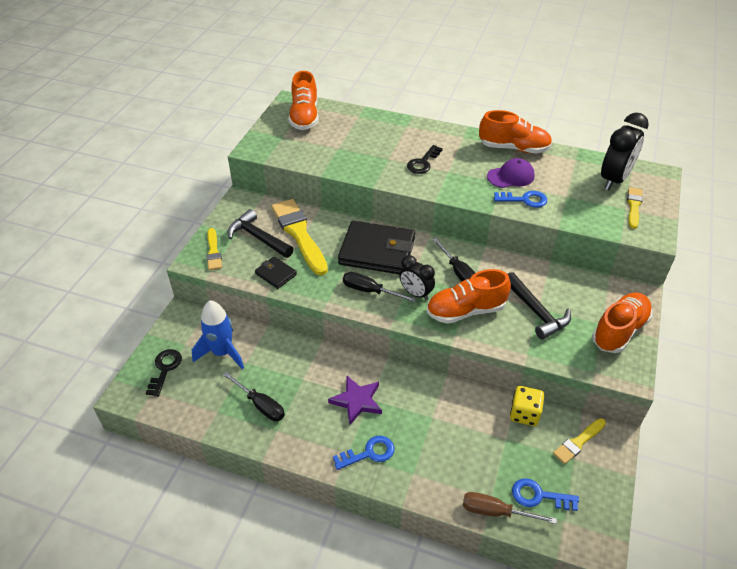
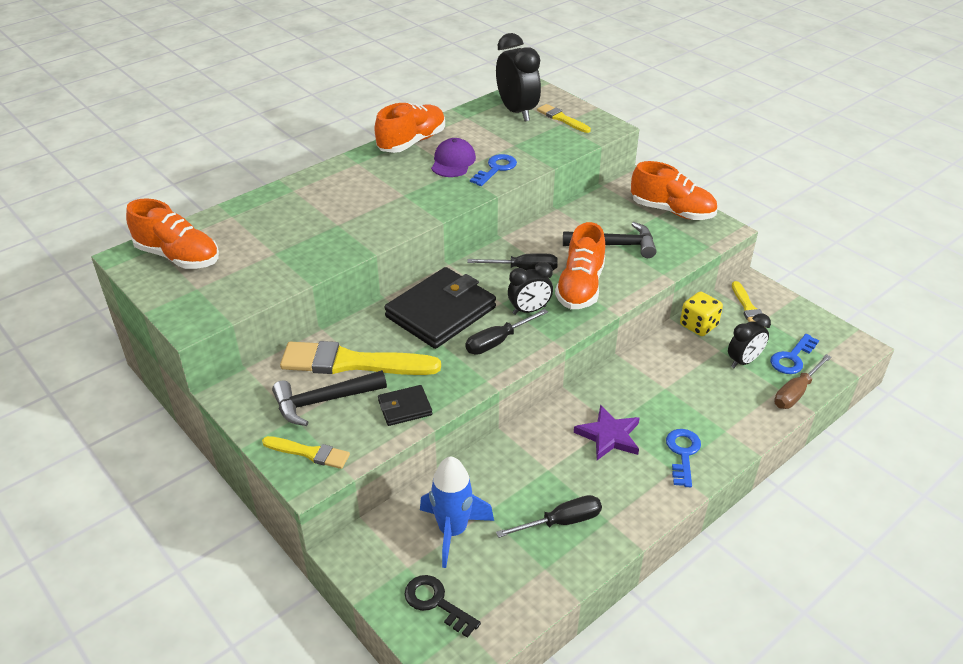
camera: 60 degrees left, 5 degrees down
(423, 162) = (371, 204): black key -> none
(505, 460) = (743, 361): none -> black clock
(619, 331) = (672, 211): orange shoe -> orange shoe turned 135 degrees clockwise

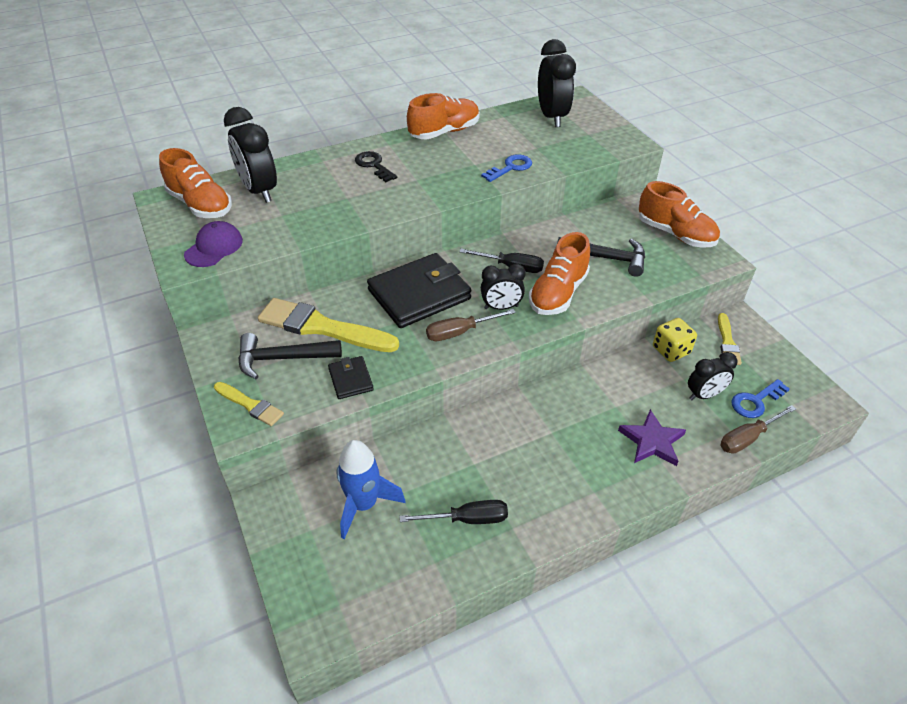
camera: 15 degrees right, 5 degrees up
(238, 232) = (259, 191): none -> black clock
(405, 408) = (350, 379): black wallet -> black wallet turned 75 degrees clockwise
(436, 603) = (322, 571): black key -> black key (374, 165)
(453, 162) = (474, 155): purple cap -> purple cap (214, 247)
(498, 341) = (460, 332): black screwdriver -> brown screwdriver
(562, 119) = (591, 129): yellow brush -> none
(609, 436) = (544, 443): purple star -> purple star (652, 441)
(683, 454) = (610, 477): blue key -> none

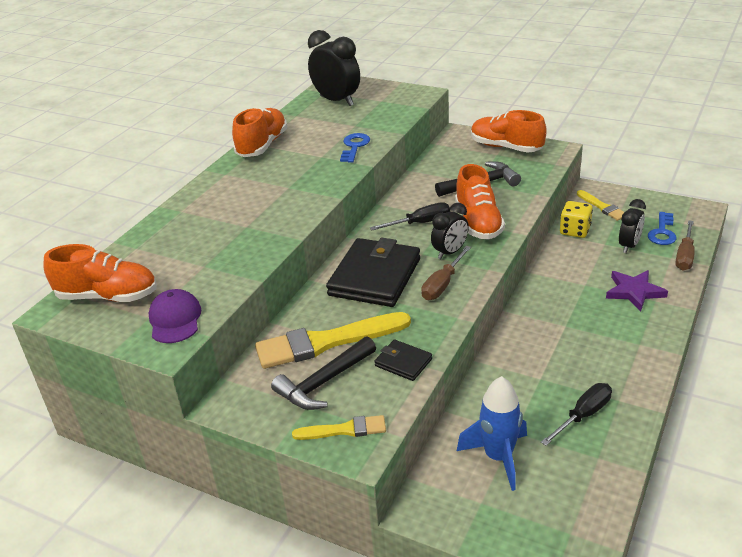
camera: 35 degrees left, 10 degrees down
(259, 191) = (153, 259): black clock -> none
(374, 165) = (235, 194): black key -> none
(675, 234) = (506, 147): orange shoe -> orange shoe turned 150 degrees counterclockwise

